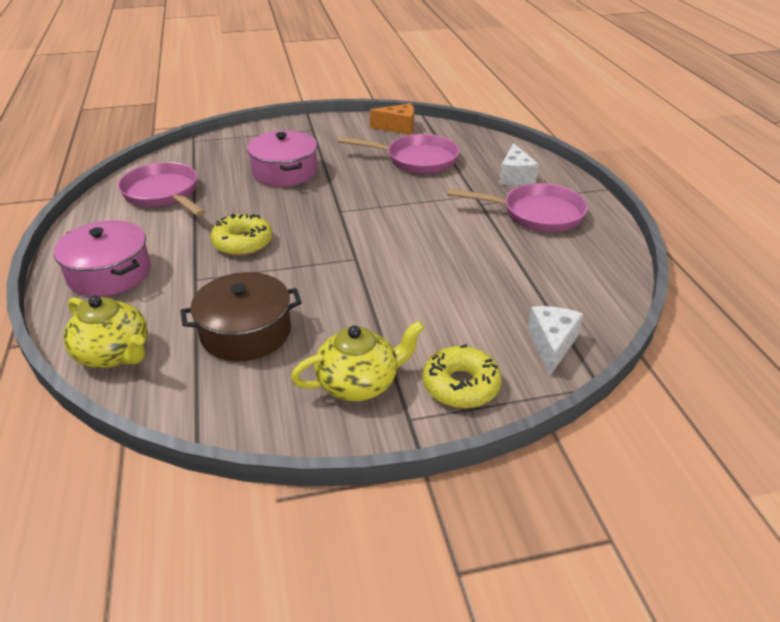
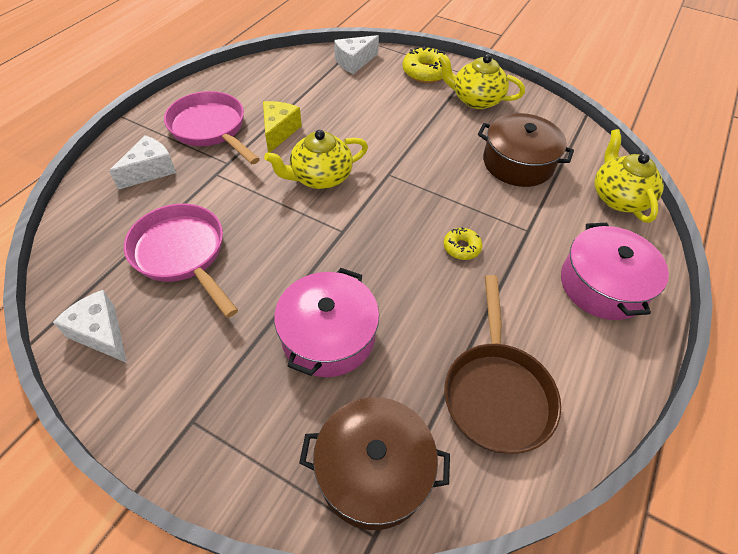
camera: 140 degrees left, 15 degrees up
(163, 194) = (496, 392): pink pan -> brown pan
(210, 151) = (373, 470): none -> brown pot
(243, 243) = (461, 247): yellow donut -> yellow donut, size x0.59
(398, 127) = (101, 333): orange cheese -> white cheese
(403, 229) = (320, 177): none -> yellow teapot
(487, 239) = (279, 132): none -> yellow cheese

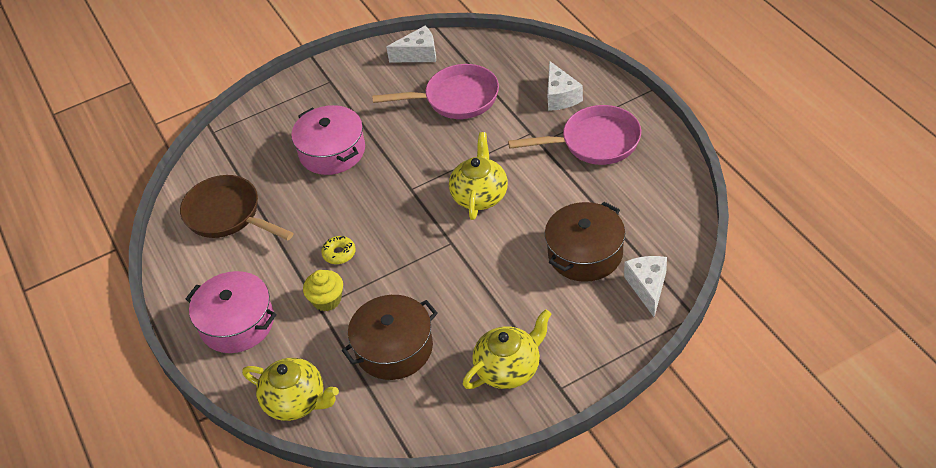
camera: 130 degrees right, 5 degrees down
(279, 132) = (560, 186): yellow cheese -> none
(373, 470) = (240, 143): brown pot -> brown pot (585, 253)
(425, 72) = (588, 347): yellow donut -> none
(516, 229) = (327, 300): none -> yellow cupcake

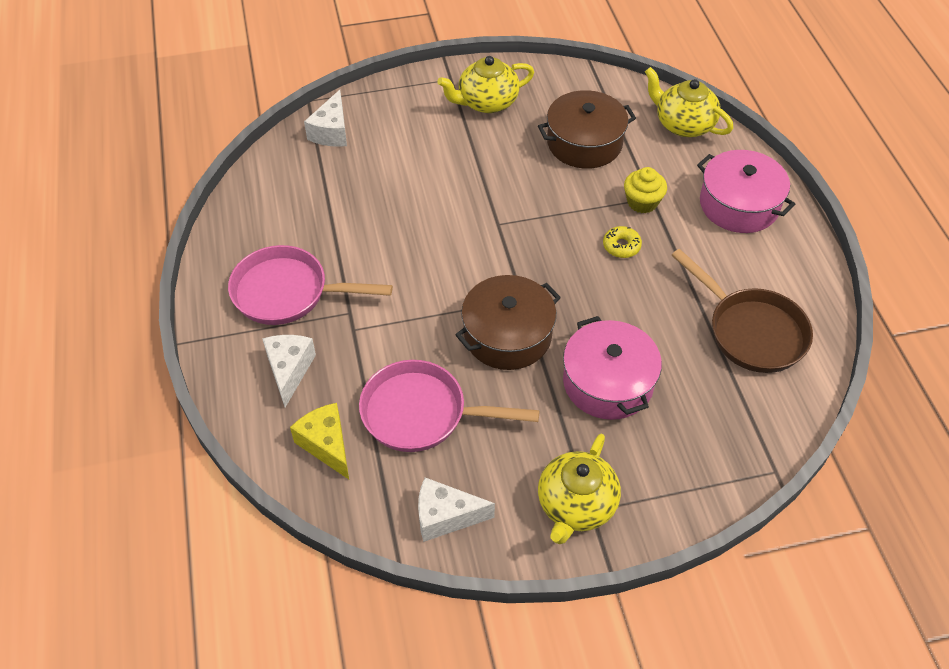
camera: 170 degrees left, 5 degrees up
(480, 195) = (447, 267): yellow teapot -> yellow teapot (576, 505)
(510, 66) = (326, 445): none -> yellow cheese
(585, 253) = (369, 176): brown pot -> brown pot (507, 335)

